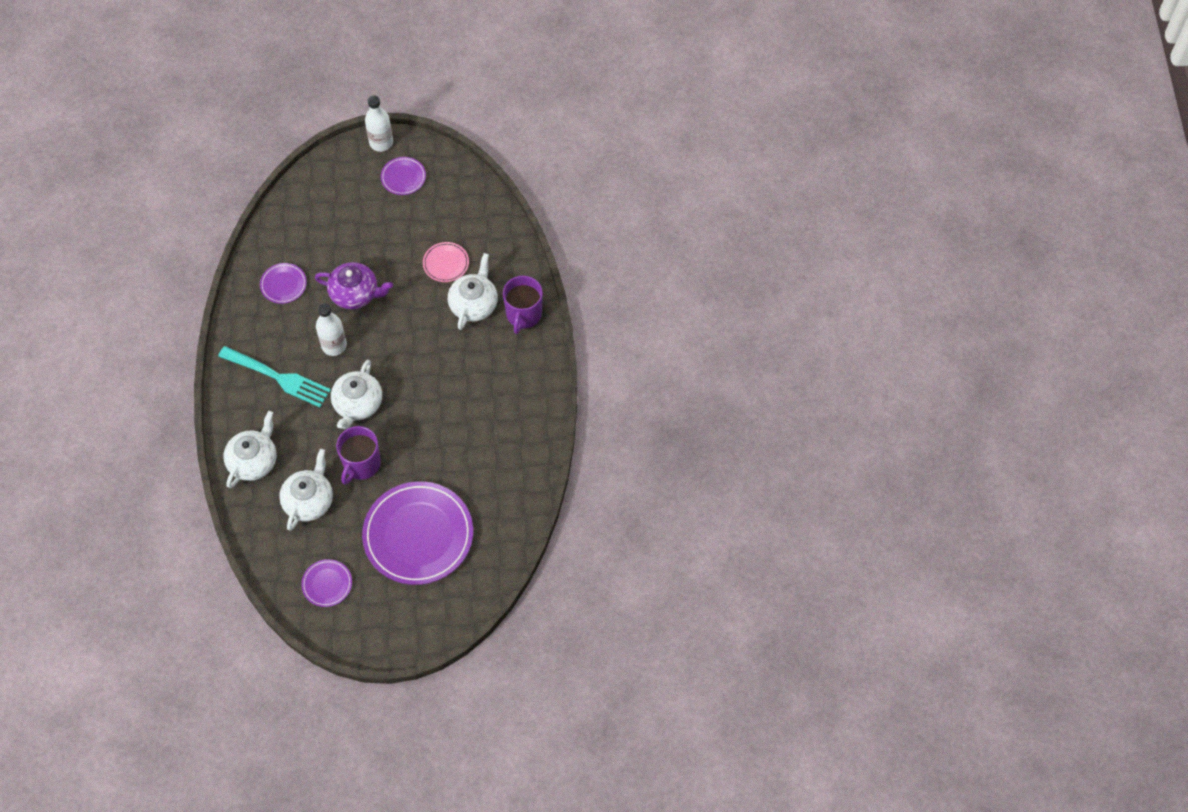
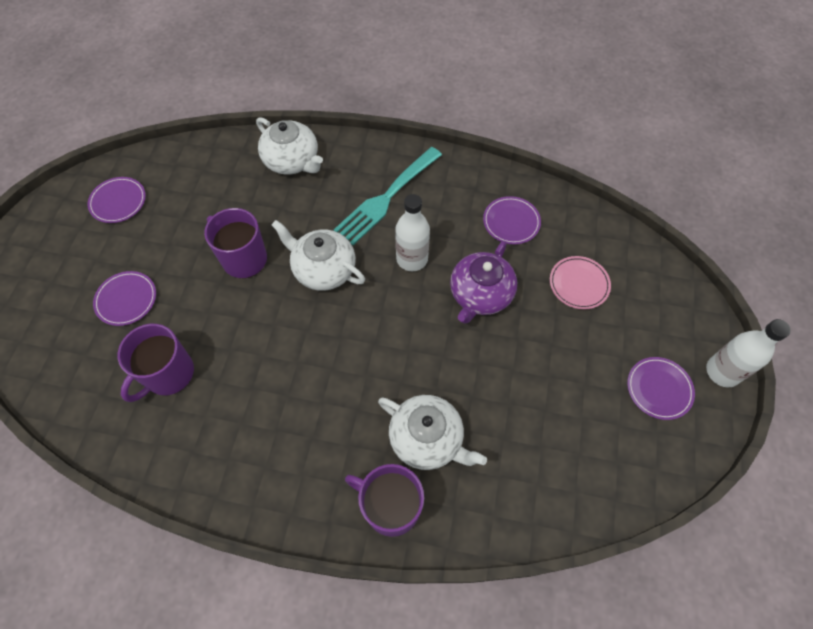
camera: 105 degrees right, 0 degrees up
(309, 501) = (222, 201): white teapot -> none
(418, 535) = (126, 299): purple plate -> purple plate, size x0.45
(446, 263) = (503, 415): pink plate -> pink plate (579, 284)
(470, 479) = (168, 374): none -> purple mug

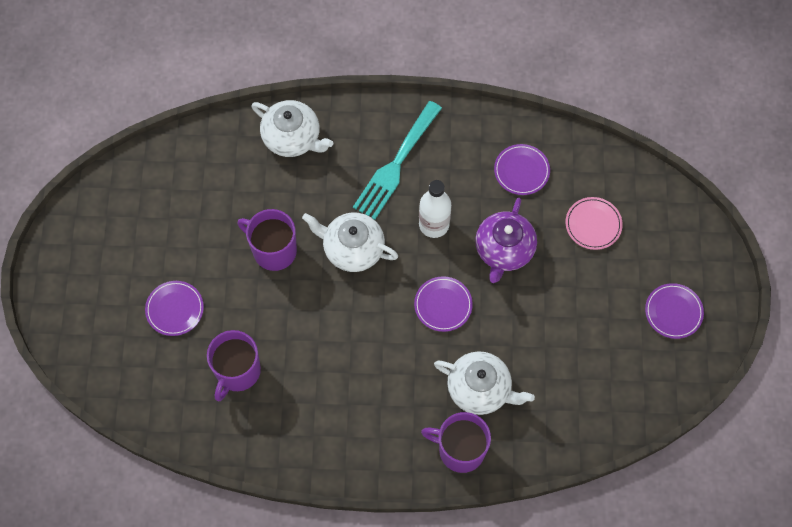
camera: 10 degrees left, 5 degrees up
(118, 202) = (131, 211): purple plate -> purple plate (443, 305)
(722, 372) = (727, 287): white bottle -> none

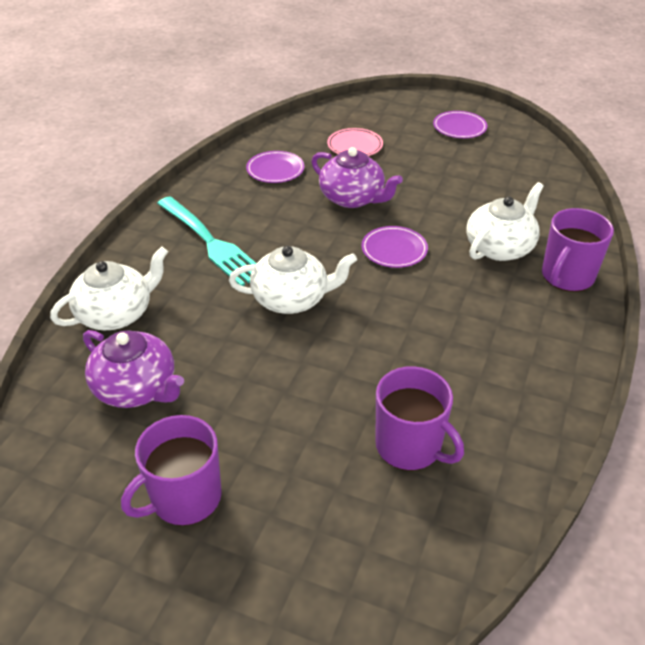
camera: 70 degrees left, 25 degrees down
(175, 309) = (284, 496): purple plate -> none
(229, 186) = (137, 388): none -> purple teapot
(273, 250) = (254, 367): purple mug -> purple mug (184, 498)
(352, 248) = (291, 299): white teapot -> white teapot turned 135 degrees counterclockwise
(434, 224) = (298, 234): white bottle -> none

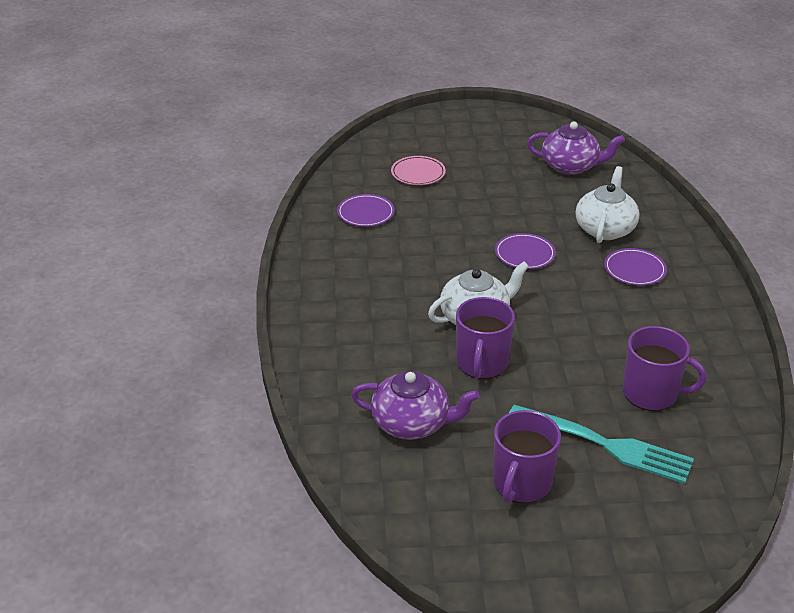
camera: 25 degrees left, 5 degrees down
(116, 313) = (339, 374): white teapot -> none
(211, 243) = (366, 292): turquoise fork -> turquoise fork (606, 445)
(352, 198) = (455, 220): purple teapot -> purple teapot (571, 166)
(459, 127) = (495, 134): purple plate -> purple plate (634, 270)
(567, 276) = (670, 237): purple mug -> purple mug (482, 364)

